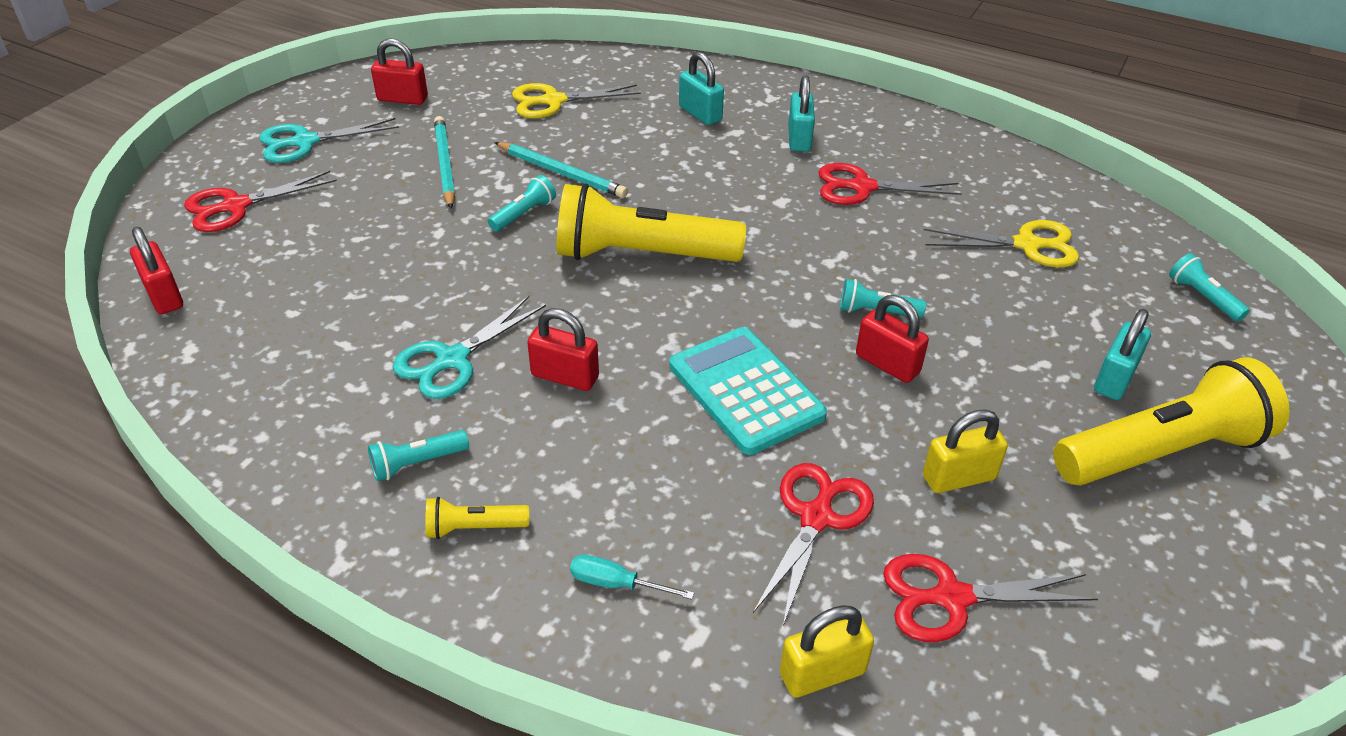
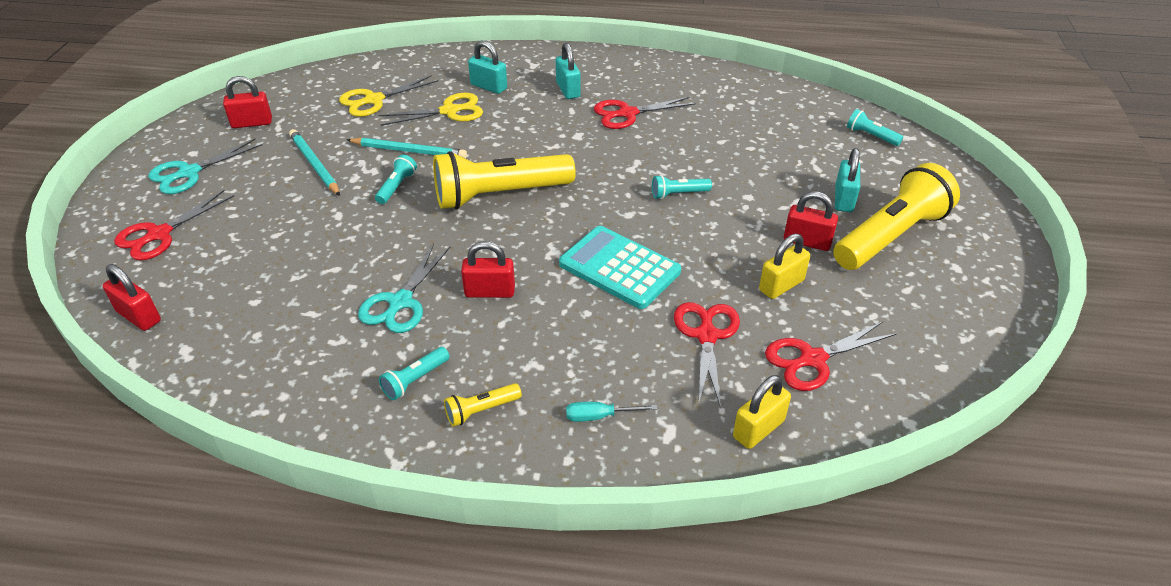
camera: 20 degrees left, 0 degrees up
(887, 364) = (702, 226): red padlock -> red padlock (807, 241)
(1026, 245) = (751, 128): yellow scissors -> yellow scissors (449, 111)

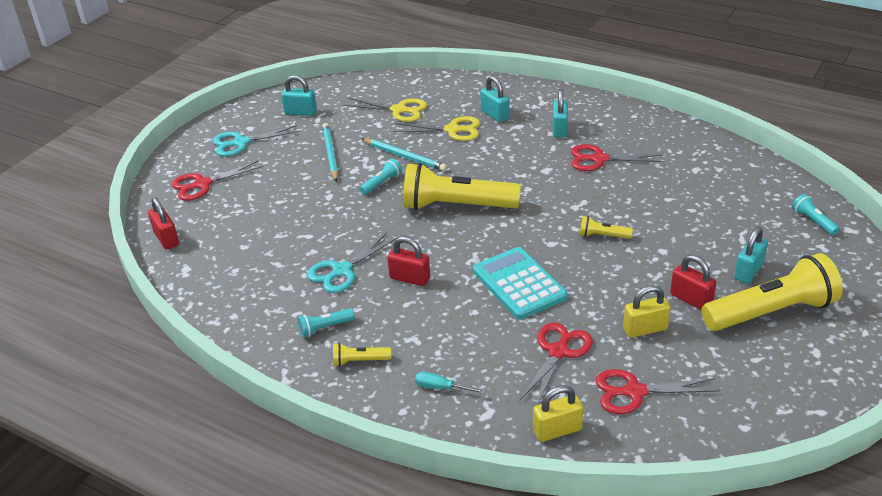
camera: 25 degrees right, 5 degrees down
(252, 123) = (300, 112): red padlock -> turquoise padlock
(374, 100) = (398, 110): yellow scissors -> yellow scissors turned 150 degrees counterclockwise
(678, 194) = (603, 236): turquoise flashlight -> yellow flashlight

